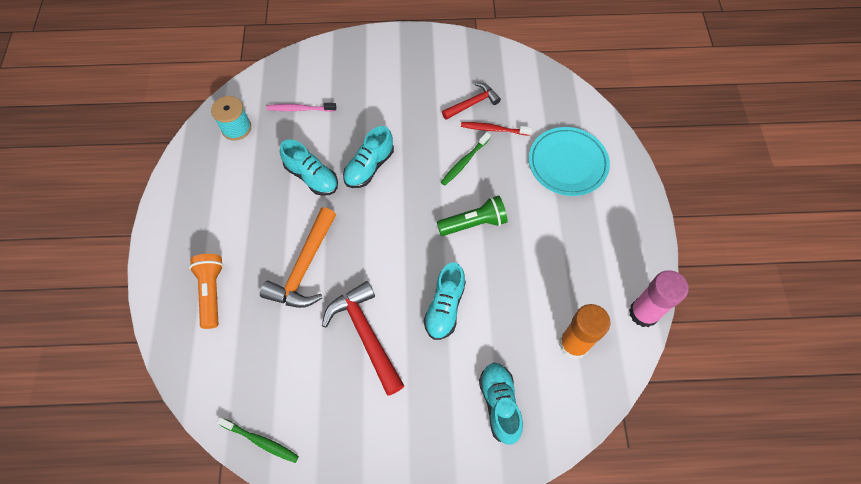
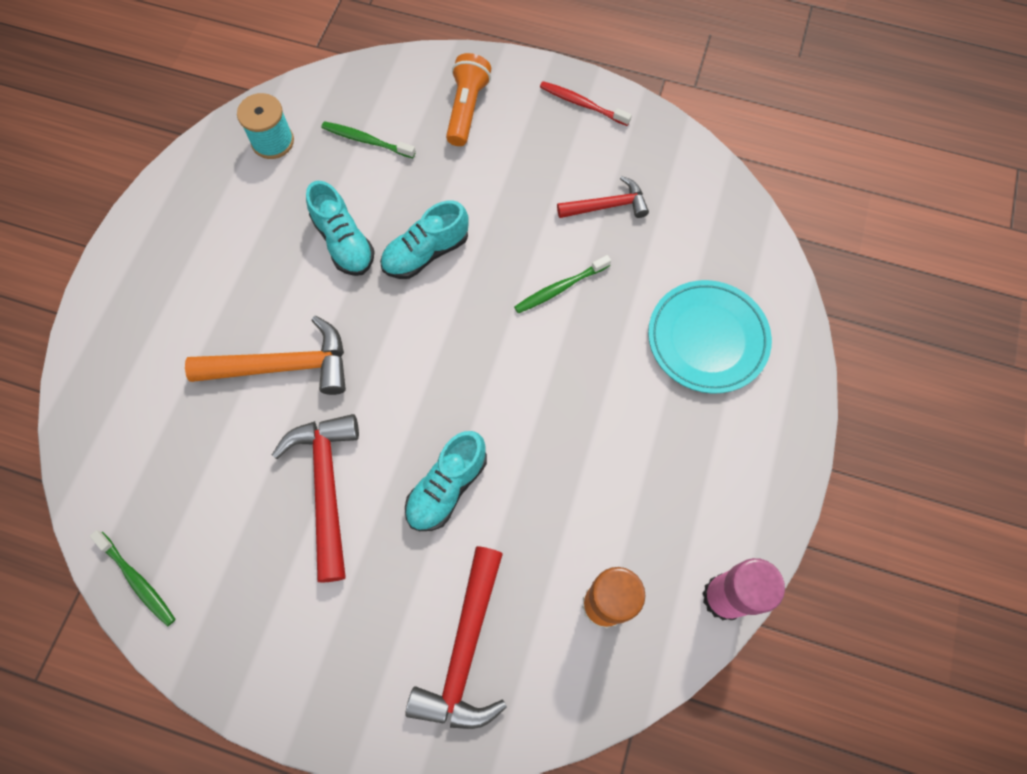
camera: 20 degrees right, 5 degrees up
(212, 292) = (154, 358): orange flashlight -> orange flashlight (466, 109)
(300, 109) = (366, 141): pink toothbrush -> green toothbrush
(304, 268) = (284, 366): orange hammer -> orange hammer turned 135 degrees counterclockwise
(474, 223) = (536, 381): green flashlight -> none
(494, 129) = (622, 254): red toothbrush -> red toothbrush (582, 104)
(499, 404) = (465, 650): turquoise shoe -> red hammer

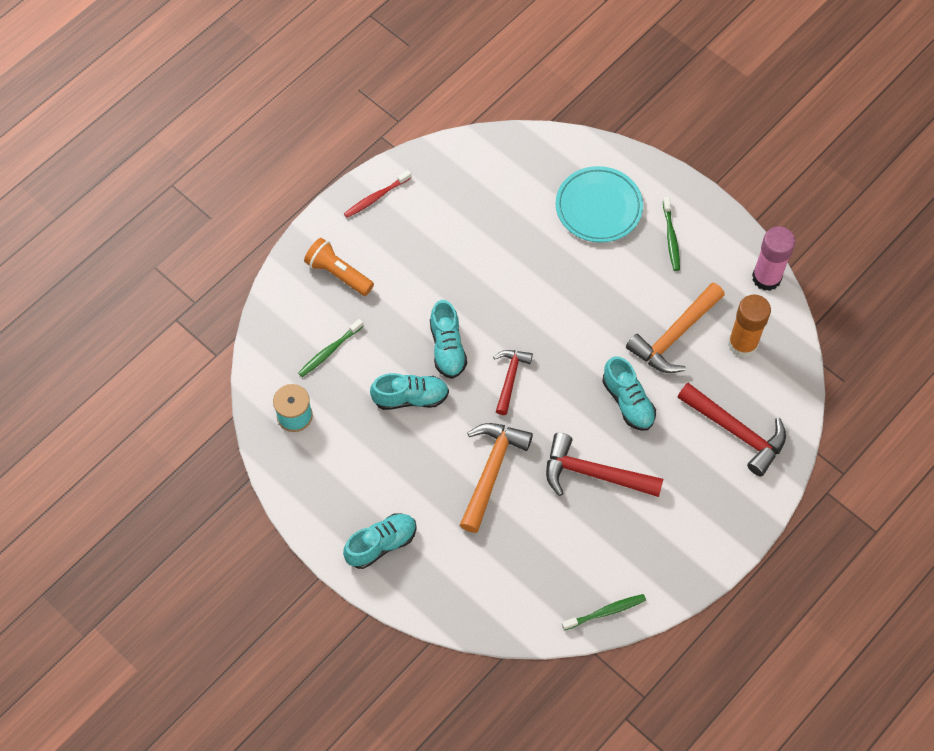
camera: 65 degrees left, 5 degrees down
(146, 289) = (381, 544): none -> turquoise shoe
(560, 288) = (518, 276): green toothbrush -> green toothbrush (671, 237)
(571, 508) = (674, 336): none -> orange hammer
(607, 206) = (469, 219): red hammer -> red hammer (510, 378)

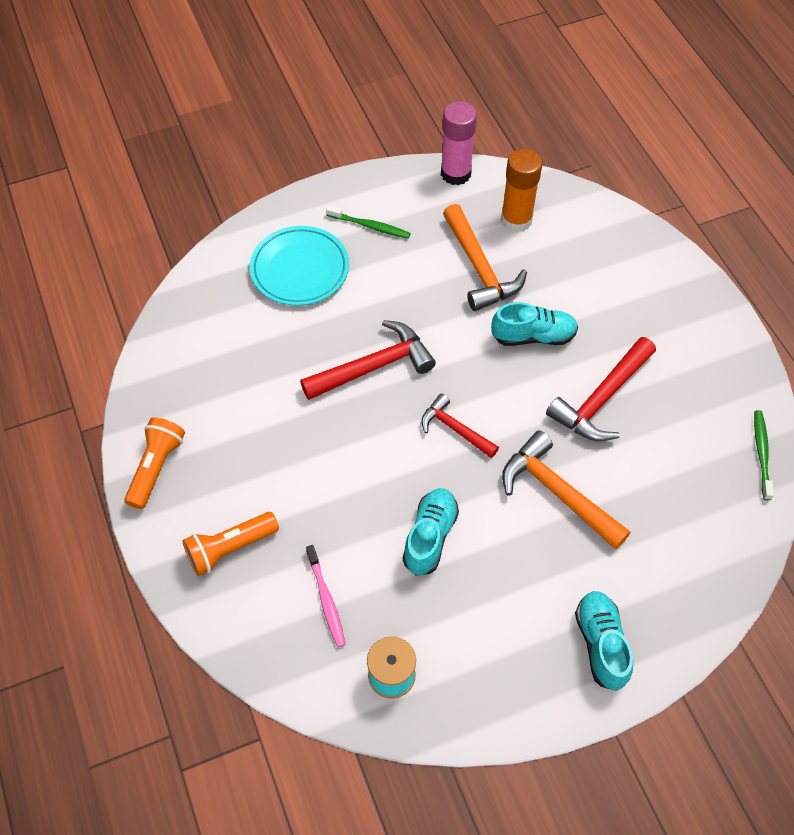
camera: 65 degrees left, 5 degrees down
(329, 351) = (326, 599): green toothbrush -> pink toothbrush
(376, 197) = (156, 468): red toothbrush -> orange flashlight
(447, 348) = (387, 474): turquoise shoe -> none
(736, 432) = (607, 263): red hammer -> red hammer (374, 366)

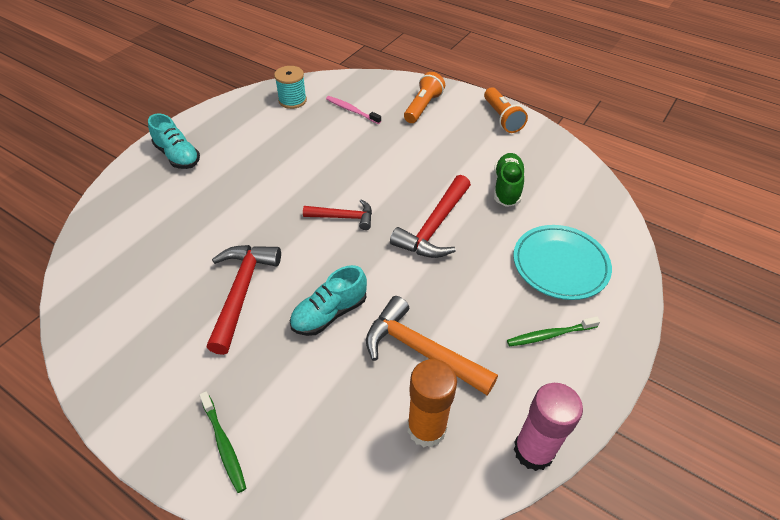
camera: 145 degrees right, 10 degrees down
(259, 369) = (507, 187): none -> green shoe
(430, 537) = (315, 157): turquoise shoe -> none
(557, 492) = (245, 214): orange hammer -> none
(761, 454) = (81, 317): green toothbrush -> green toothbrush (224, 444)

